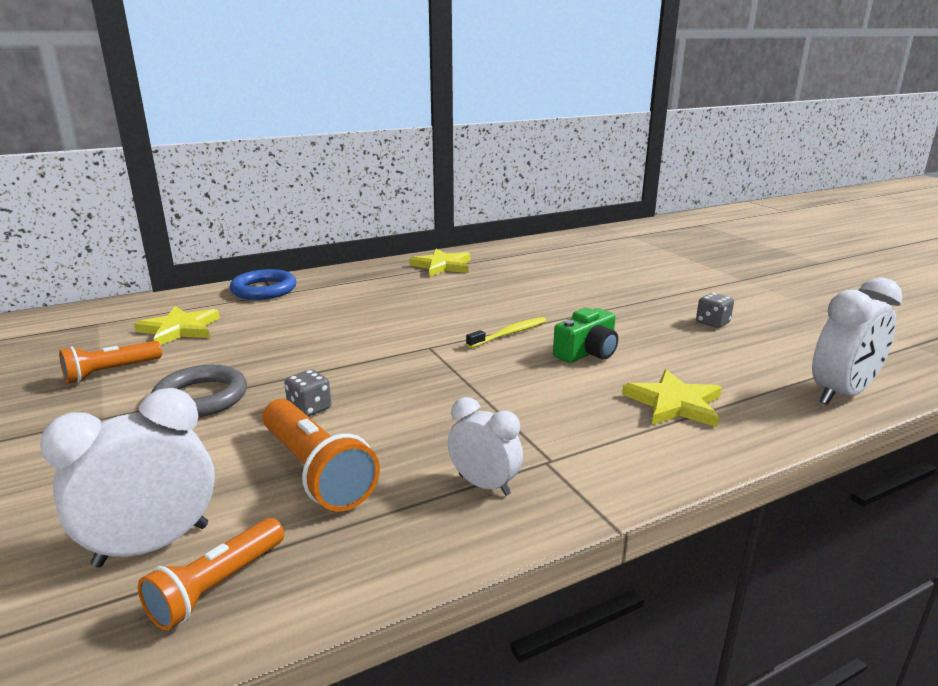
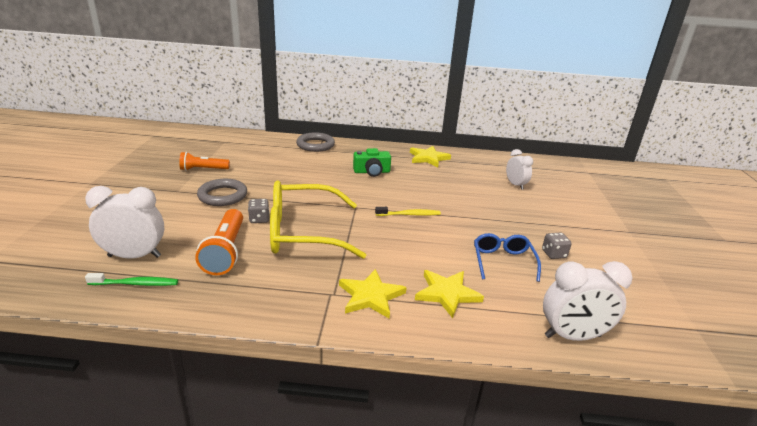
camera: 30 degrees right, 5 degrees up
(180, 329) = (253, 156): yellow star -> yellow star (370, 296)
(217, 586) = (136, 284): orange flashlight -> green toothbrush
(264, 289) = (315, 145): blue ring -> grey ring
(403, 401) = (304, 232): none -> yellow glasses
(484, 485) = (286, 291): white clock -> white clock (515, 185)
(587, 352) = (439, 243): green camera -> green camera (372, 172)
(679, 348) = (503, 262): none -> blue glasses

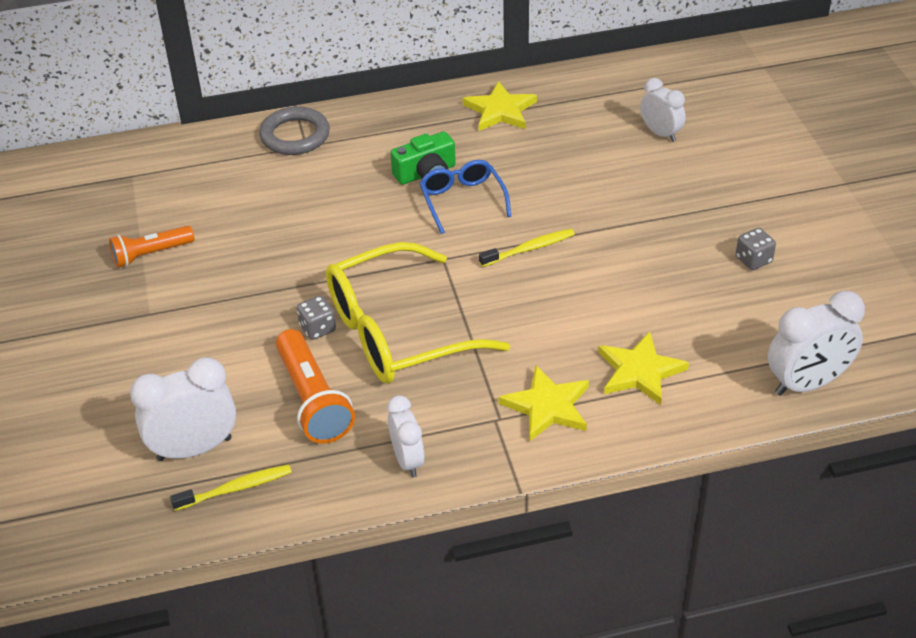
camera: 15 degrees left, 15 degrees up
(136, 284) = (236, 488): green toothbrush -> yellow toothbrush
(223, 196) = (228, 301): grey ring -> none
(255, 300) = (407, 460): none -> white clock
(503, 262) = (691, 295): blue glasses -> blue glasses (462, 201)

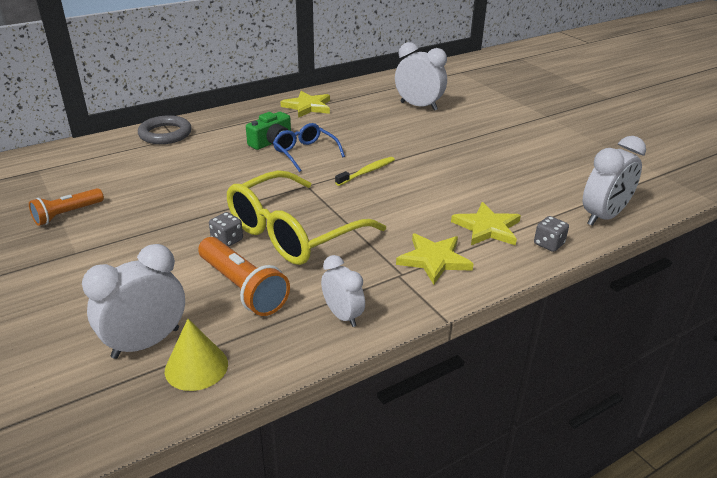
camera: 20 degrees left, 10 degrees down
(236, 488) = (196, 367): yellow toothbrush -> yellow cone
(660, 133) = (418, 106): white clock -> white clock, size x1.58
(753, 260) = (519, 158): grey dice -> grey dice (548, 244)

